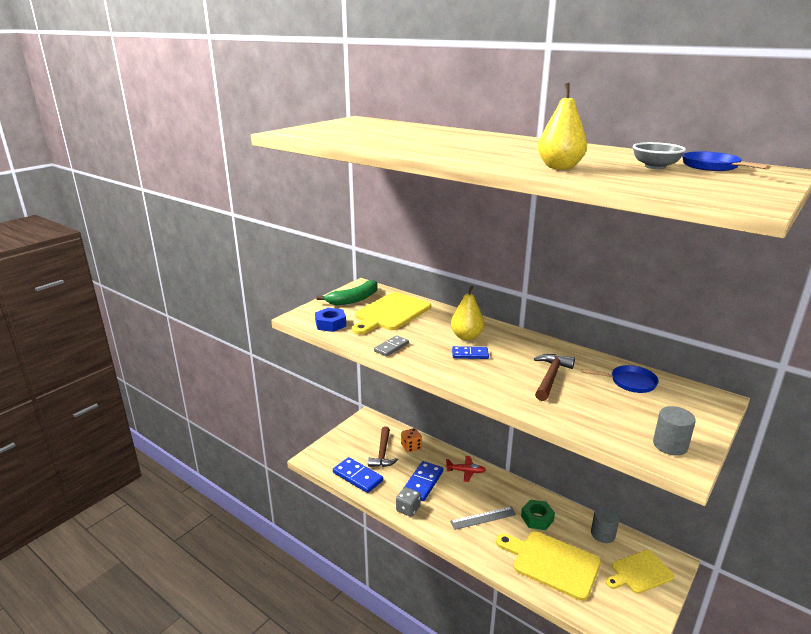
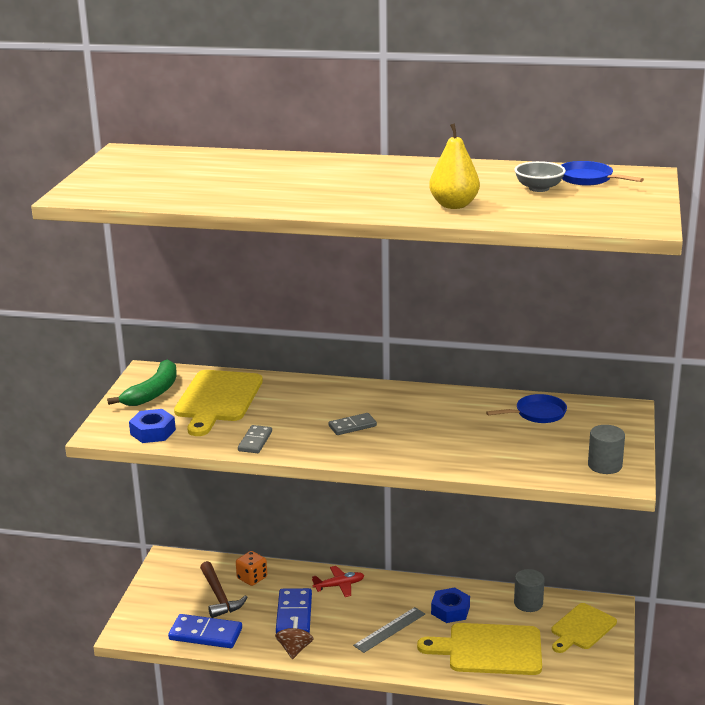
camera: 25 degrees left, 0 degrees up
(408, 509) = (294, 649): grey dice -> brown spinning top
(466, 336) = (333, 406): yellow pear -> none
(470, 354) = (352, 426): blue domino -> grey domino
(537, 518) = (450, 610): green nut -> blue nut
(551, 377) = (456, 429): brown hammer -> none

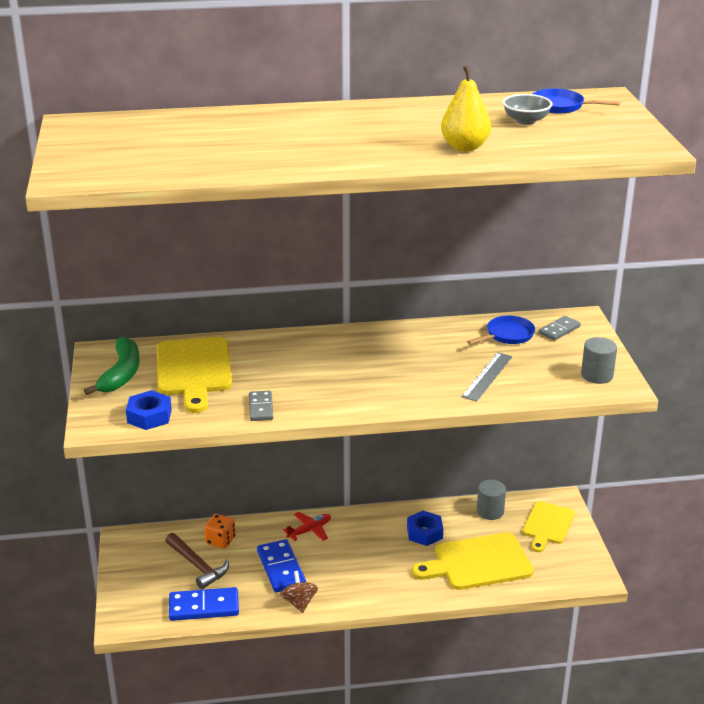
camera: 20 degrees left, 5 degrees up
(352, 426) = (346, 376): grey domino -> grey domino (559, 330)
(389, 629) = (379, 563): grey ruler -> grey ruler (487, 376)

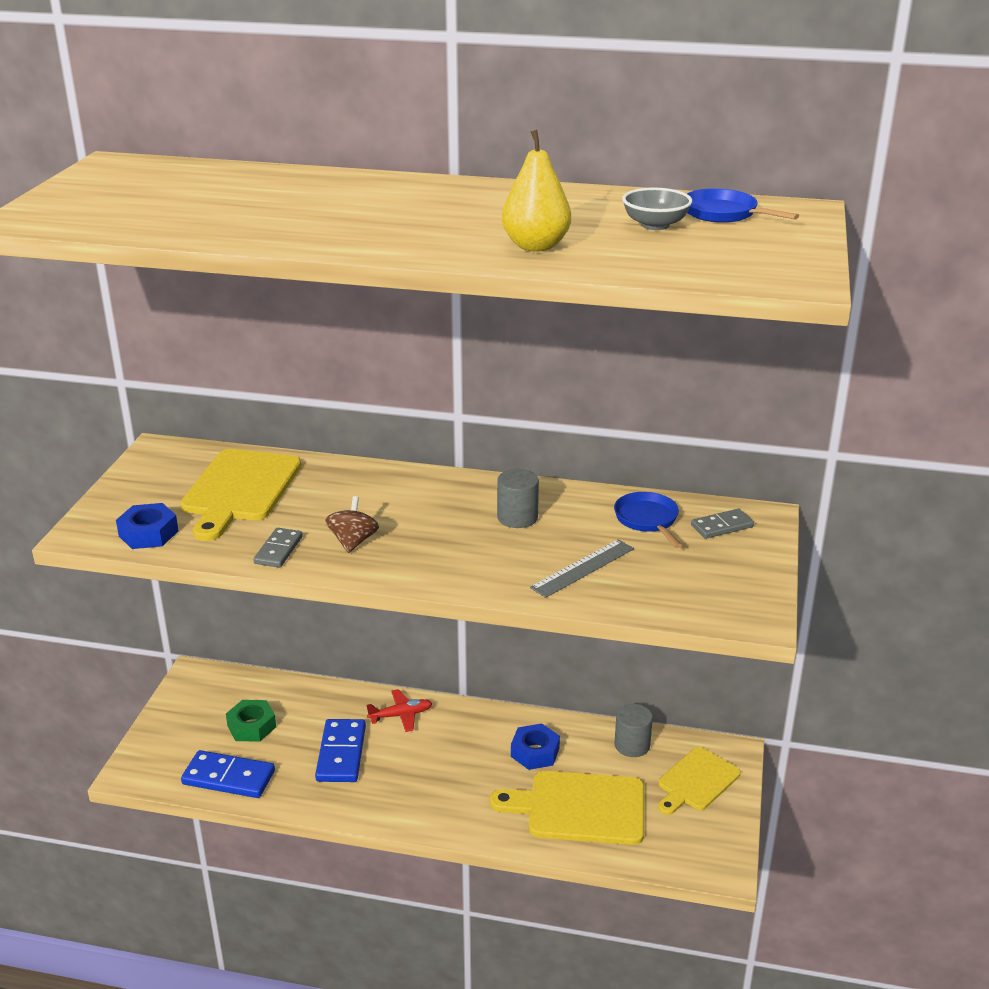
camera: 20 degrees right, 0 degrees up
(121, 374) = (159, 478): green banana -> none
(197, 566) = (251, 726): brown hammer -> green nut
(220, 540) = (295, 702): orange dice -> none
(299, 602) = (337, 801): brown spinning top -> brown spinning top (353, 542)
(507, 335) = (647, 520): blue pan -> blue pan turned 90 degrees counterclockwise
(597, 375) = (731, 596): grey cylinder -> grey cylinder (517, 517)

